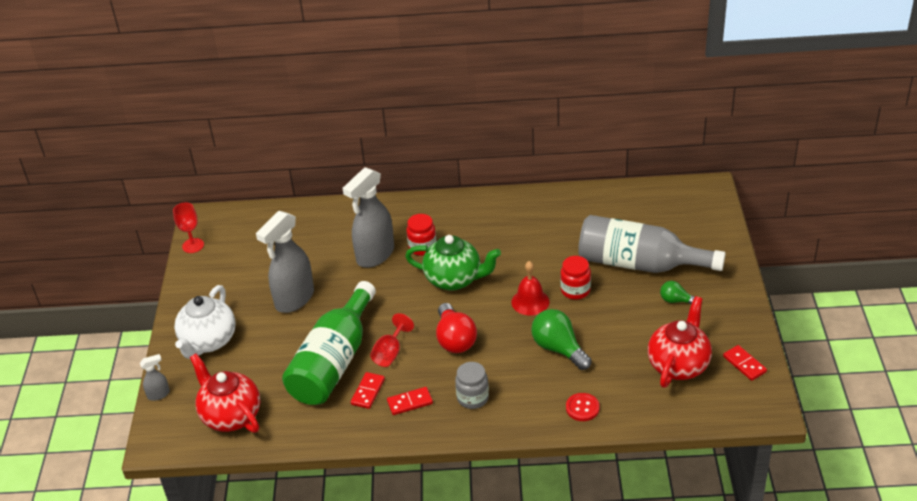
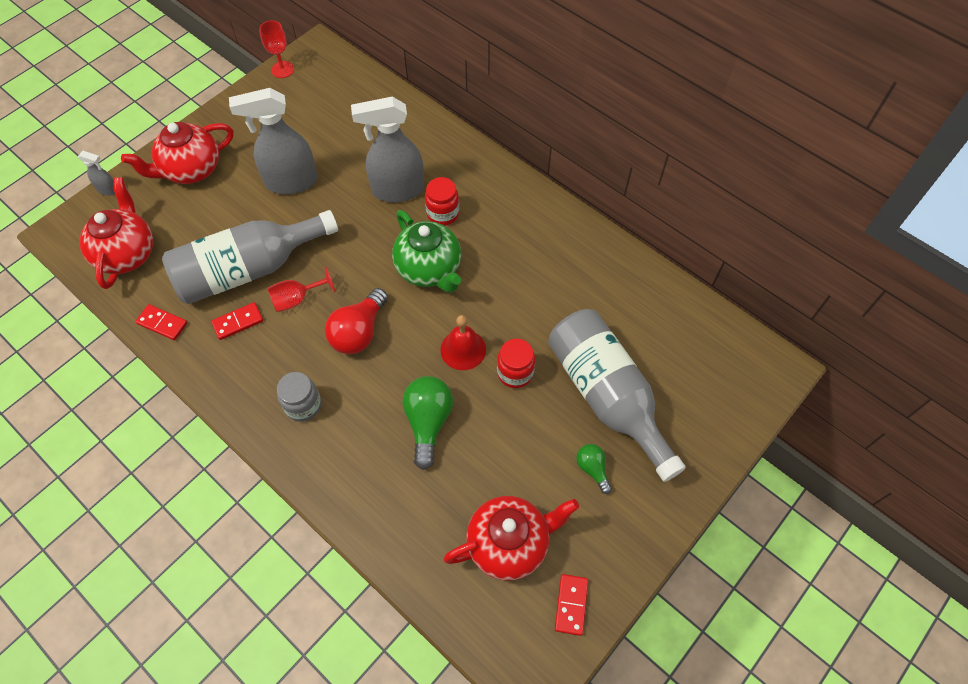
camera: 40 degrees right, 20 degrees up
(208, 341) = (191, 170): white teapot -> red teapot
(334, 362) = (248, 269): green bottle -> grey bottle
(410, 402) = (254, 363): red domino -> red domino (162, 323)
(582, 408) = (374, 505): red button -> none

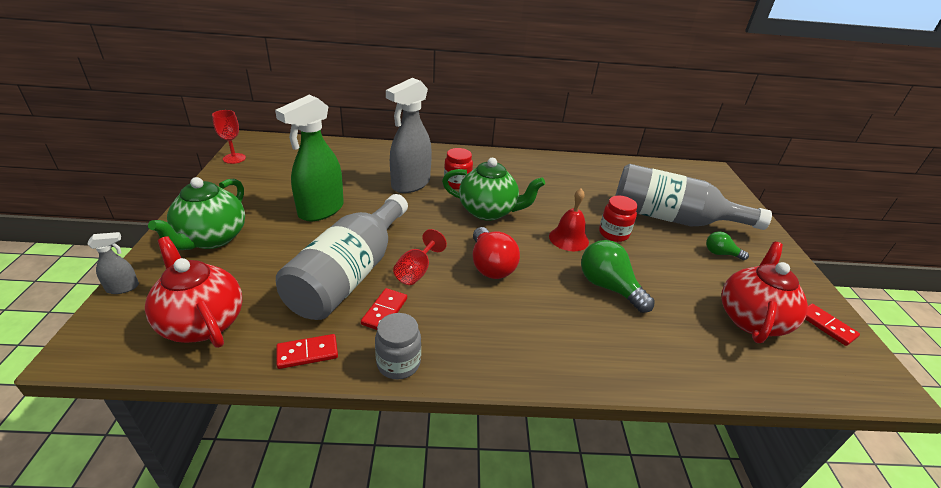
camera: 45 degrees left, 25 degrees down
(191, 170) = (212, 238): red teapot -> green teapot
(291, 182) = (320, 210): grey spray bottle -> green spray bottle
(303, 405) = (514, 332): grey jar -> grey jar (398, 363)

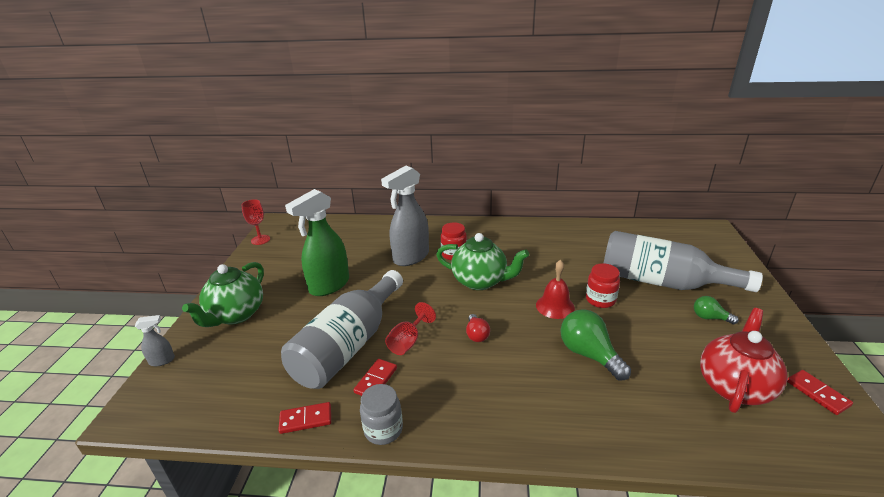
camera: 10 degrees right, 5 degrees down
(202, 323) = (222, 391): red teapot -> none
(490, 265) = (476, 335): red light bulb -> red light bulb, size x0.56

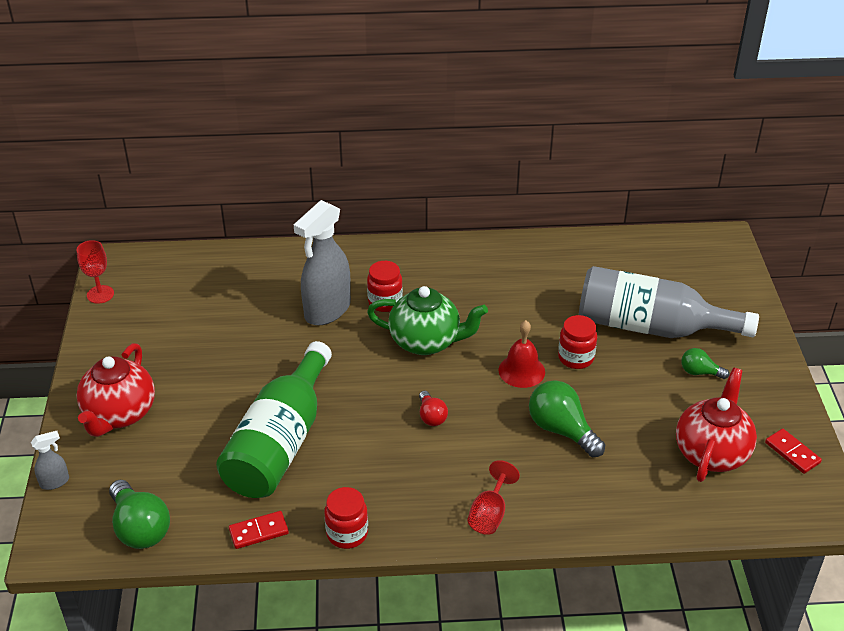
camera: 10 degrees left, 10 degrees up
(208, 405) = (140, 528): none -> green light bulb
(236, 315) = (119, 414): green teapot -> red teapot
(329, 286) = (228, 363): green spray bottle -> none
(349, 345) = (280, 443): grey bottle -> green bottle
(376, 380) = (324, 482): red domino -> none
(383, 430) = (347, 533): grey jar -> red jar
(408, 342) = (351, 432): red goblet -> red goblet (490, 514)

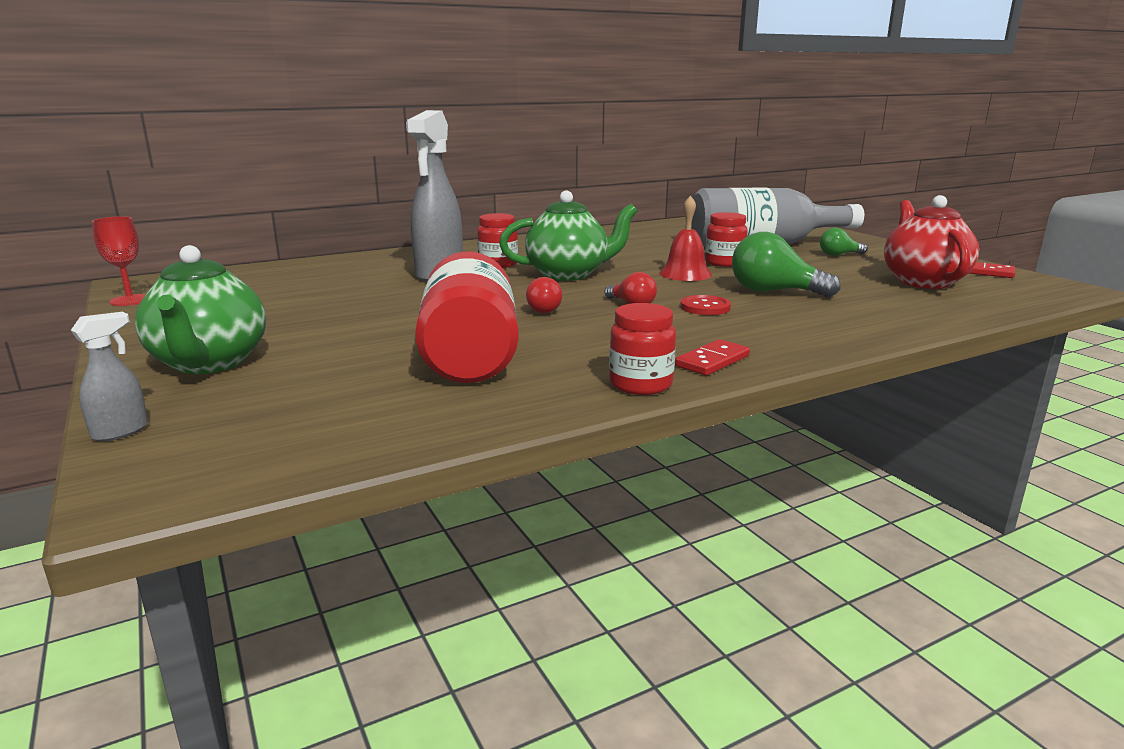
camera: 25 degrees left, 20 degrees down
(119, 414) = (209, 363): red teapot -> green teapot
(140, 528) = (313, 441): green light bulb -> none
(258, 531) = (514, 407): red domino -> red domino (712, 361)
(280, 443) = (470, 345): green bottle -> red bottle
(361, 403) = (542, 310): none -> red light bulb
(482, 439) = (705, 307): none -> red button
(490, 514) = (786, 342): red goblet -> none

